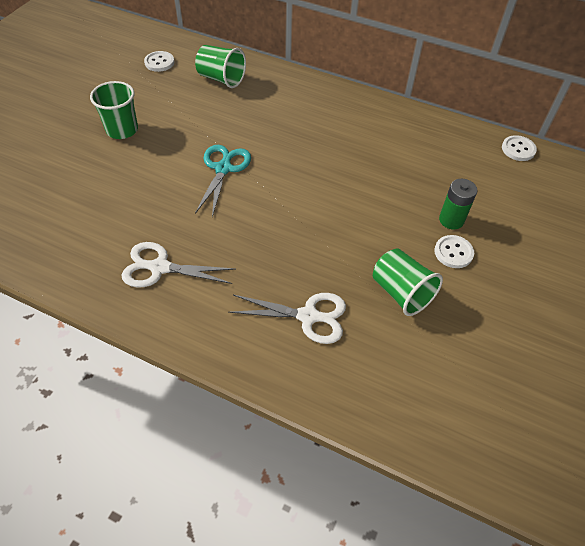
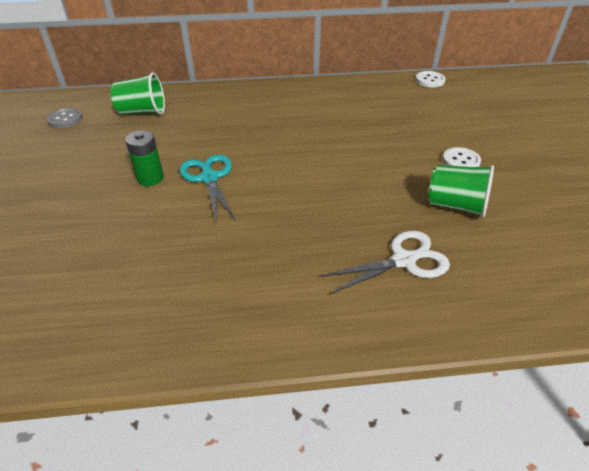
camera: 30 degrees left, 10 degrees down
(122, 130) = (70, 186): green cup -> none
(159, 62) = (65, 119): white button -> grey button
(159, 267) = (221, 289): white scissors -> none
(451, 220) = (435, 140): green battery -> green battery (150, 178)

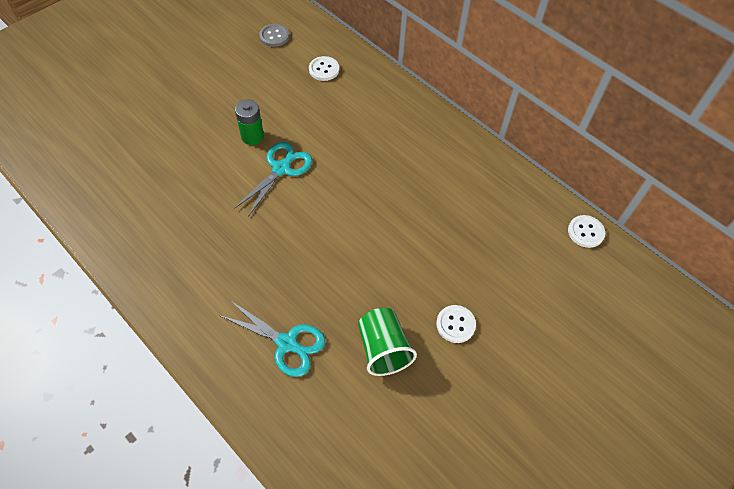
camera: 50 degrees right, 15 degrees up
(142, 112) = (324, 69): green cup -> white button
(404, 260) = (287, 343): white scissors -> turquoise scissors

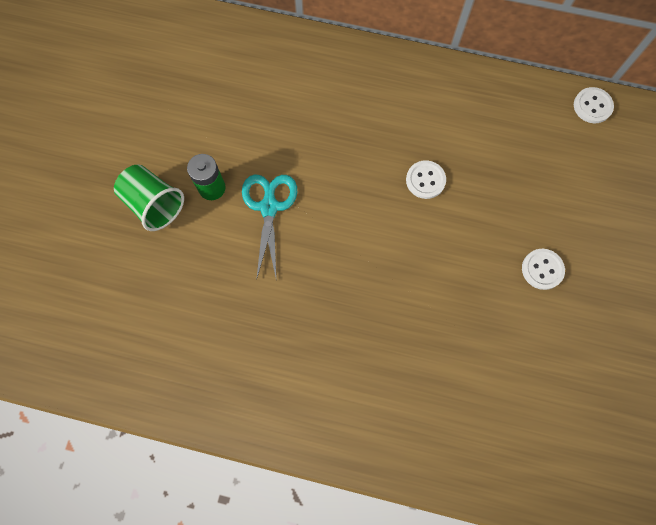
camera: 30 degrees left, 15 degrees up
(274, 36) = (143, 53): grey button -> none
(287, 343) = (410, 384): turquoise scissors -> none
(324, 69) = (227, 65): white button -> white button (425, 180)
(383, 349) = (497, 333): green cup -> green cup (154, 204)

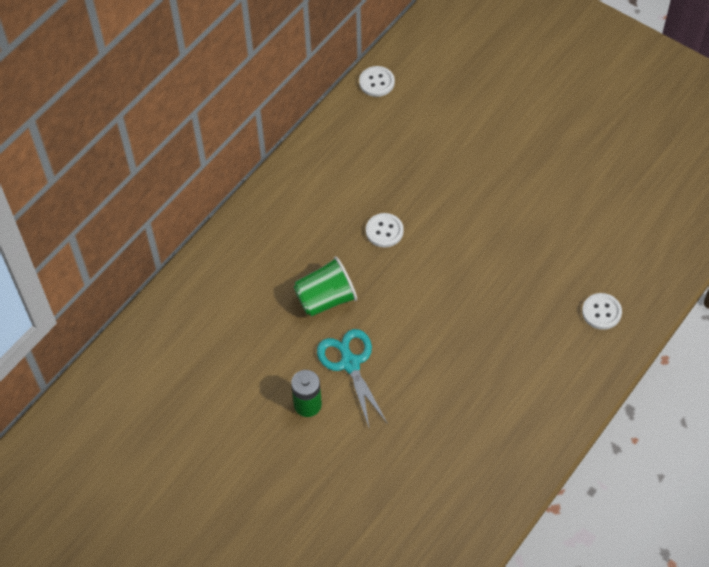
camera: 65 degrees left, 15 degrees down
(154, 204) = (300, 460): green cup -> green cup (325, 299)
(269, 206) = (350, 363): turquoise scissors -> turquoise scissors turned 45 degrees clockwise
(542, 269) = (503, 180): white button -> white button (601, 312)

